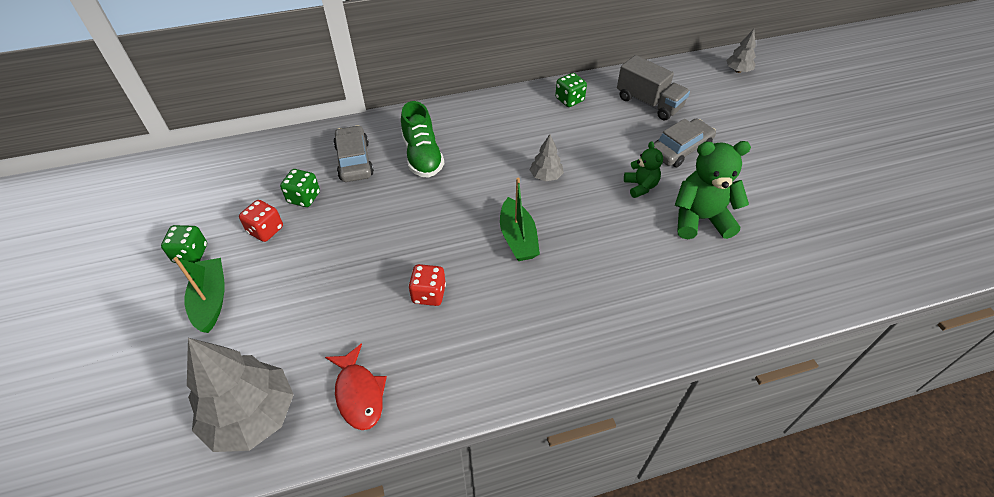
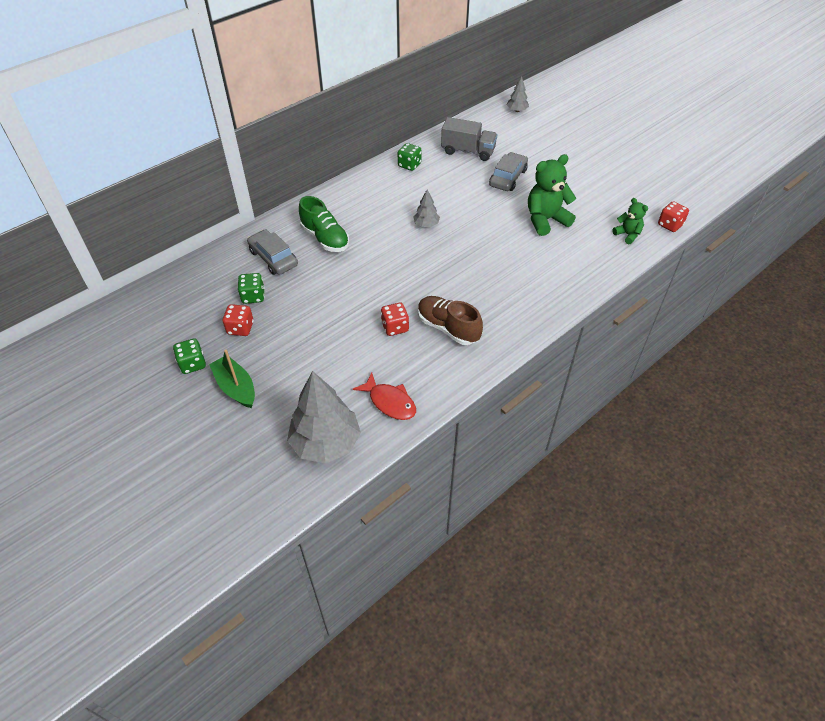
camera: 25 degrees left, 0 degrees up
(491, 320) = (448, 328): none -> brown shoe
(518, 238) = (433, 271): green boat -> none
(640, 186) = (495, 211): green teddy bear -> green teddy bear (627, 235)
(879, 284) = (670, 225): none -> red dice

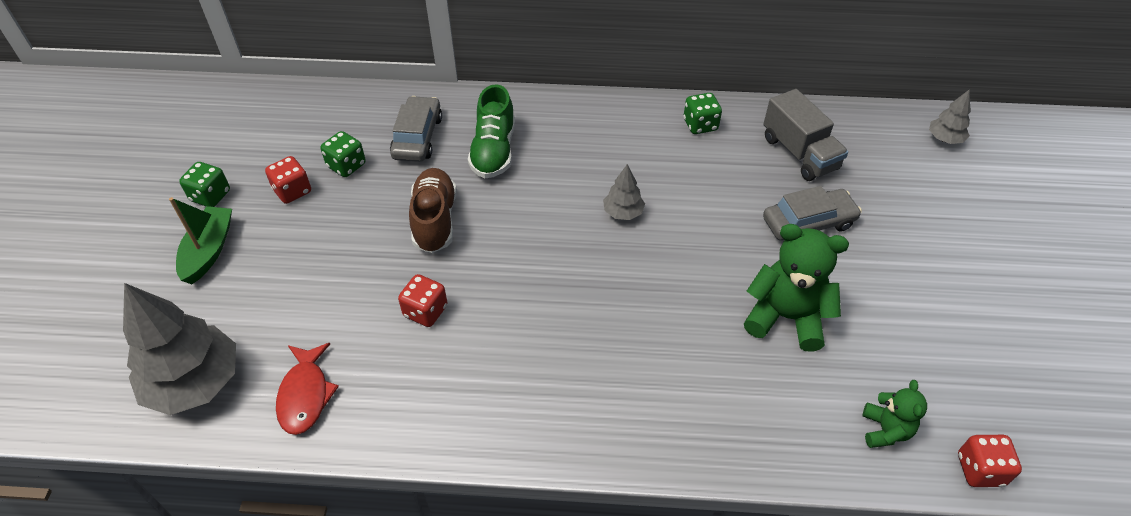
camera: 45 degrees right, 0 degrees up
(448, 328) = (477, 361): brown shoe -> brown shoe (435, 220)

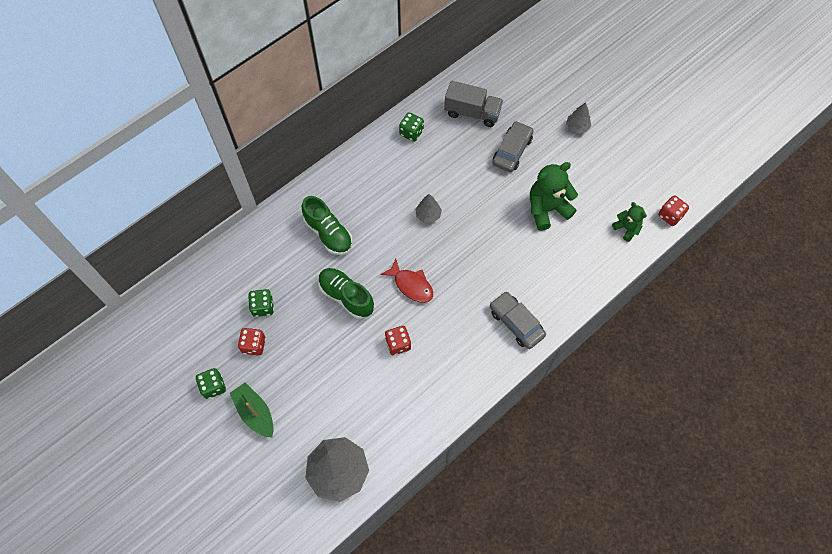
camera: 45 degrees left, 15 degrees up
(305, 395) = (394, 429): red fish -> red fish (411, 285)
(417, 137) = (279, 259): grey car -> grey car (516, 323)
(435, 220) = (346, 296): brown shoe -> green shoe
(944, 139) = (526, 51): grey tree -> grey tree (577, 127)

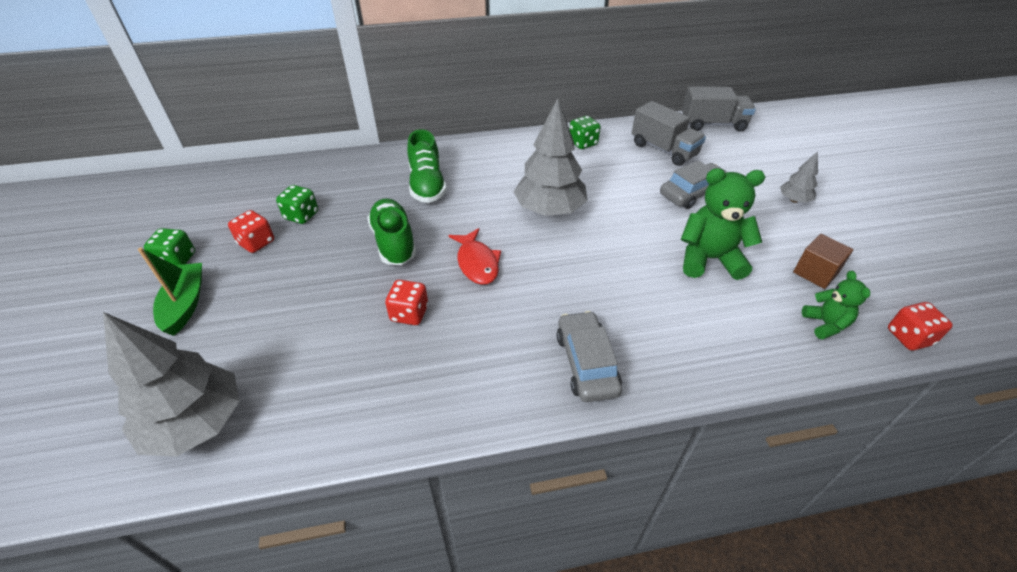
camera: 30 degrees right, 20 degrees down
(428, 215) = (549, 210): grey tree -> grey tree, size x2.07
(493, 64) = (713, 124): none -> grey truck
(610, 189) = (815, 272): none -> brown cube

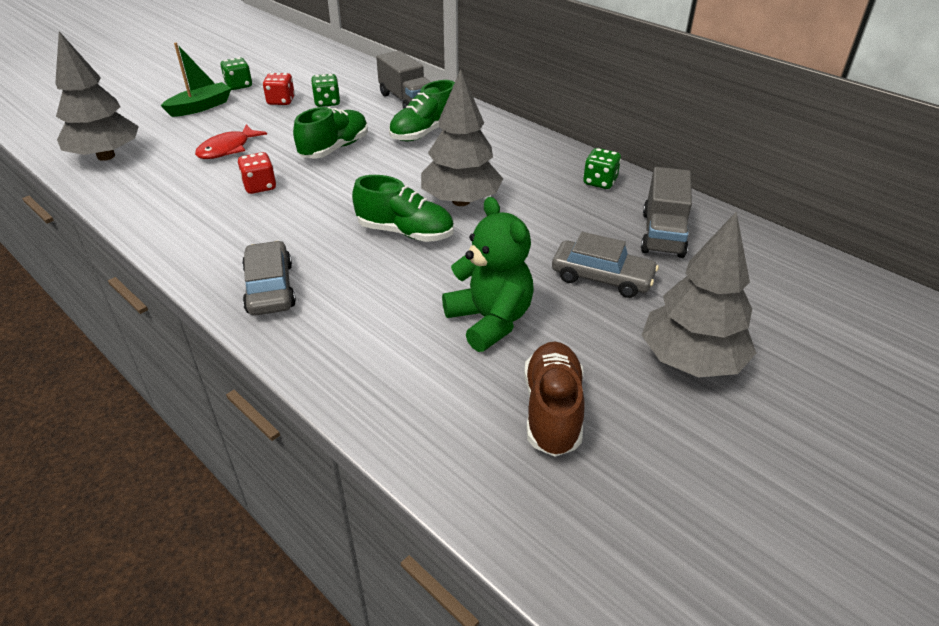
camera: 55 degrees right, 5 degrees down
(477, 263) = (347, 192): red fish -> red fish (227, 149)
(568, 254) = (405, 232): none -> green shoe
(586, 363) = (270, 288): grey car -> grey car turned 60 degrees counterclockwise
(713, 124) = (777, 253): grey truck -> grey truck (406, 100)
(794, 200) = (690, 361): grey tree -> grey tree, size x2.07
(815, 272) = (552, 410): brown cube -> brown shoe
(825, 324) = (460, 437): green teddy bear -> none
(909, 337) = (503, 522): red dice -> none

